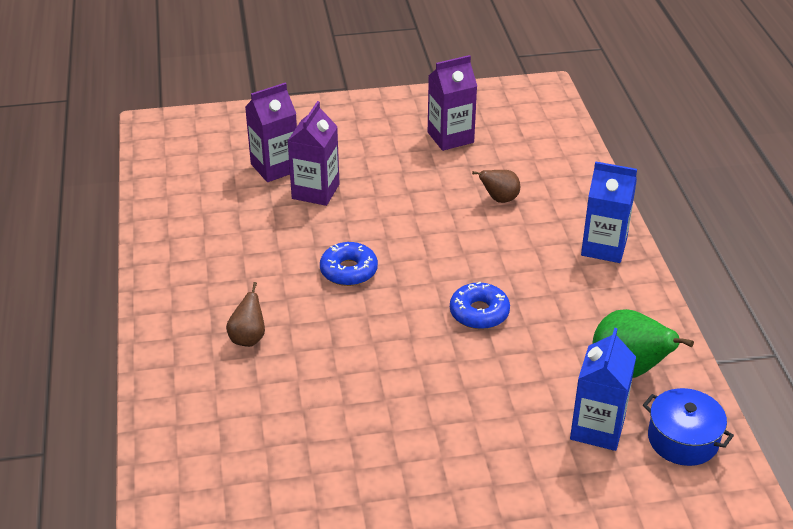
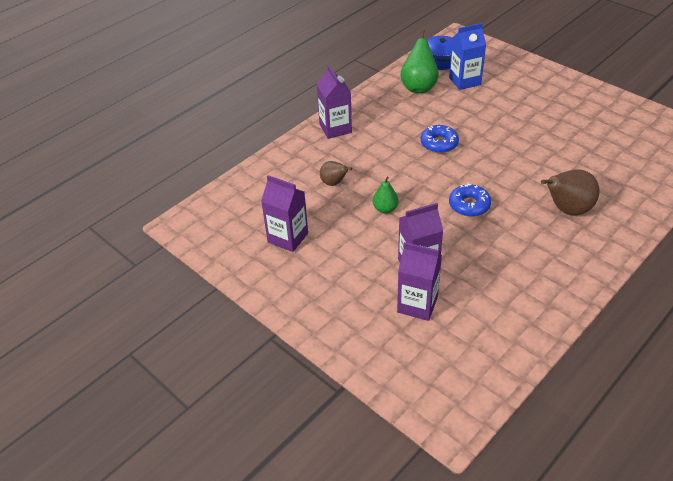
camera: 125 degrees left, 5 degrees up
(248, 338) = (567, 210): brown pear -> brown pear, size x1.74
(416, 212) = (385, 209): none -> green pear
(604, 247) = (335, 128): blue carton -> purple carton

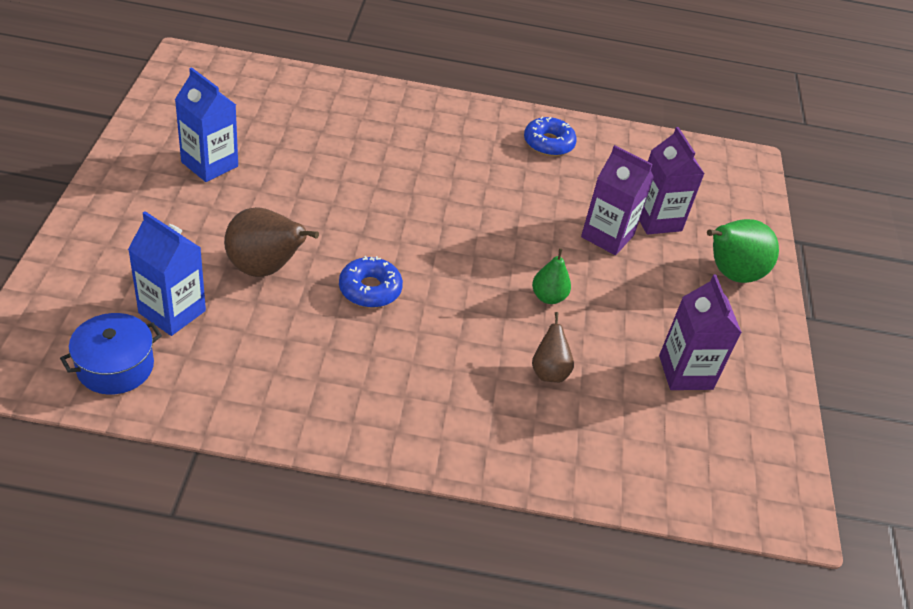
camera: 135 degrees left, 0 degrees up
(335, 128) = (425, 431): purple carton -> none
(419, 87) = (227, 366): green pear -> green pear (730, 274)
(469, 205) = (473, 223): blue donut -> blue donut (548, 143)
(567, 210) = (411, 145): brown pear -> brown pear (265, 269)
(581, 120) = (209, 164): none -> blue carton

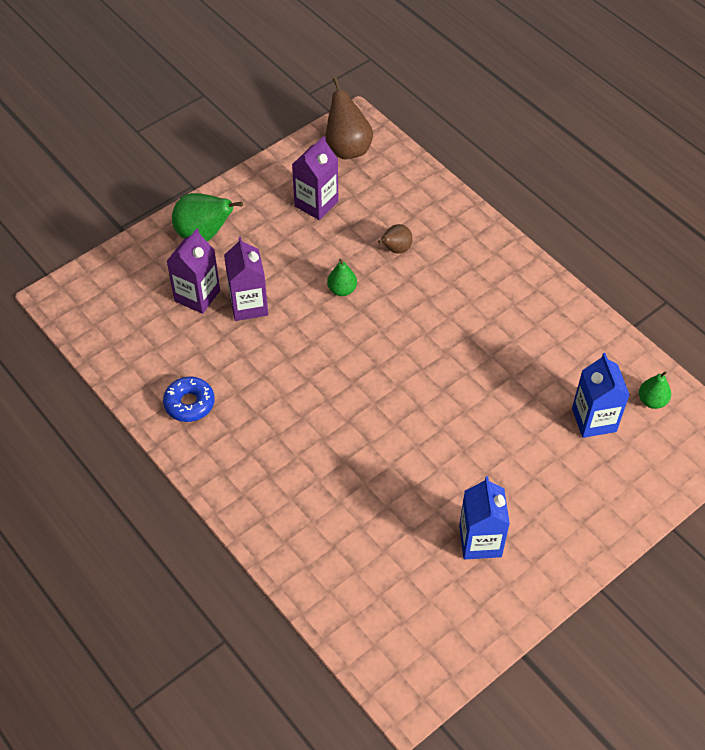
camera: 130 degrees left, 10 degrees up
(115, 367) = (652, 401): blue pot -> green pear
(265, 269) = (509, 418): brown pear -> brown pear (347, 148)
(370, 289) = (452, 362): blue donut -> none

